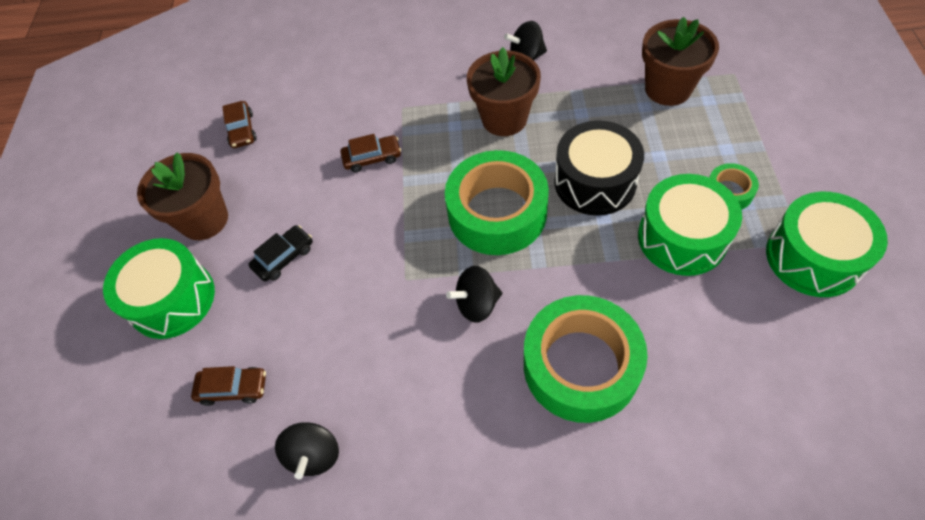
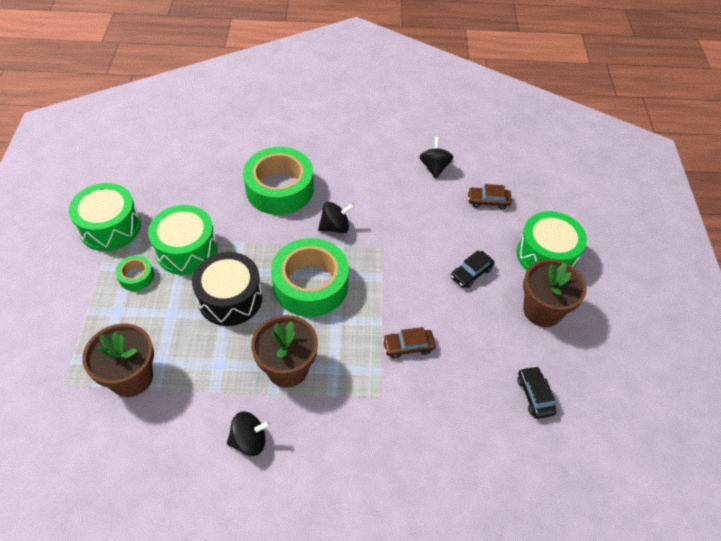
camera: 175 degrees right, 5 degrees down
(242, 130) = (534, 395): brown car -> black car

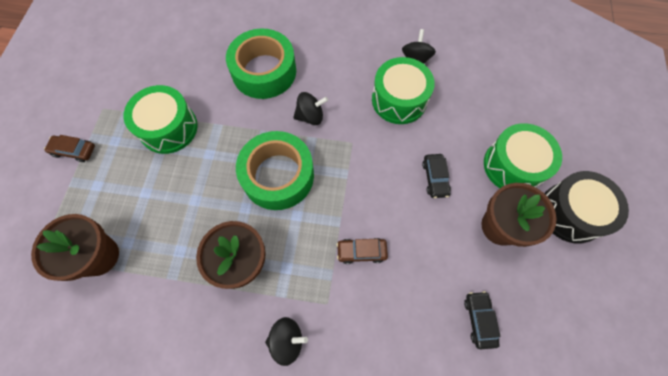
camera: 10 degrees right, 15 degrees up
(110, 227) = (104, 98): green drum -> green drum (399, 100)
(136, 276) = (119, 151): green tape -> none
(230, 298) = (201, 182): black drum -> black drum (571, 213)
(249, 440) = (196, 335): black spinning top -> black spinning top (287, 340)
(471, 273) = (435, 178): black car -> black car turned 60 degrees counterclockwise
(488, 201) = (463, 101): brown car -> brown car (74, 150)

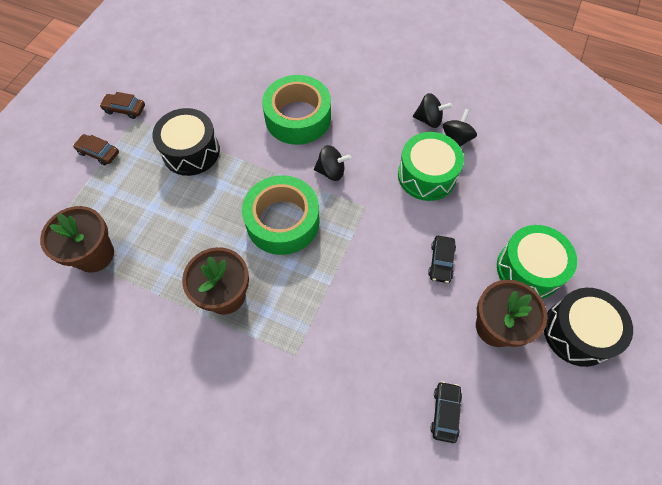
camera: 15 degrees right, 5 degrees down
(169, 128) = (191, 151): green drum -> black drum
(287, 340) = (247, 379): black spinning top -> black spinning top (429, 120)
(361, 251) = (344, 314): brown car -> brown car (125, 109)

